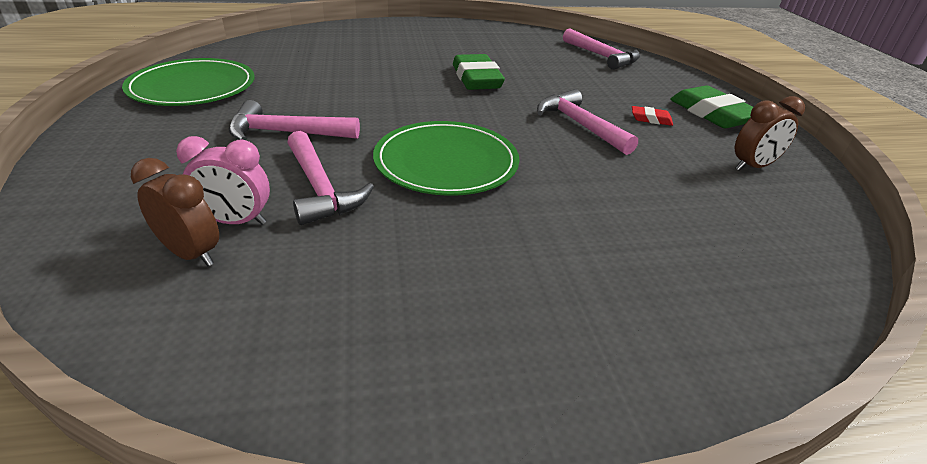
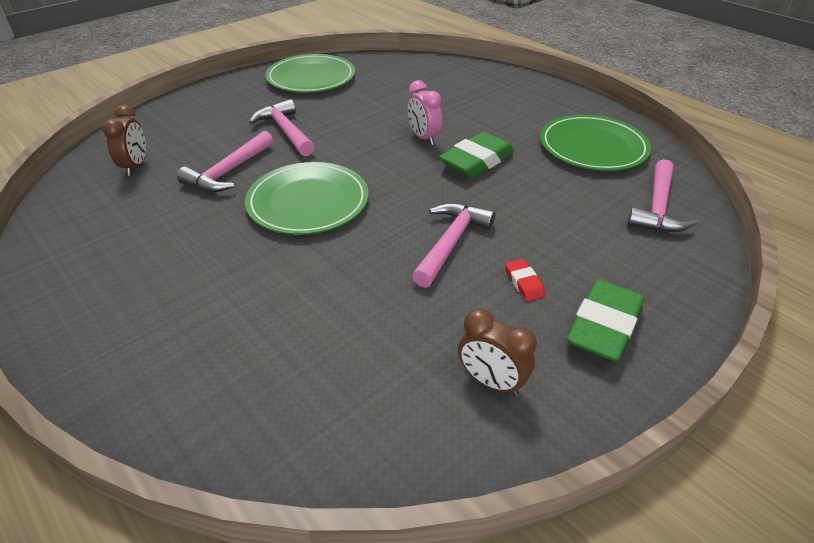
camera: 60 degrees right, 5 degrees up
(236, 221) = (173, 164): pink clock -> pink clock (423, 138)
(509, 43) = (593, 147): none -> green plate

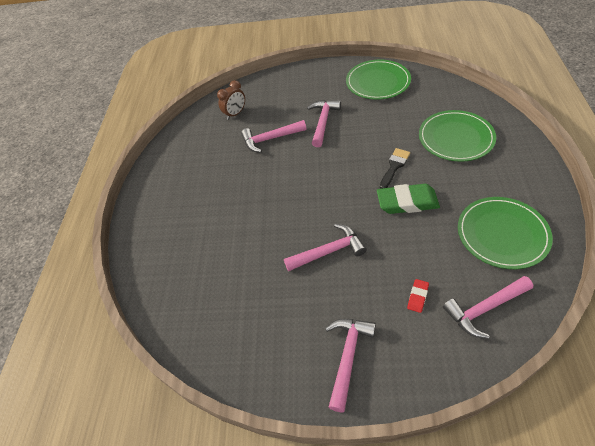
camera: 50 degrees right, 10 degrees up
(308, 202) = (287, 181): green plate -> green plate (456, 138)
(423, 138) = (394, 166): pink clock -> black brush
(491, 382) = (262, 341): brown clock -> none
(524, 283) = (337, 301): red eraser -> red eraser (417, 297)
(604, 326) = (348, 356): green eraser -> pink hammer

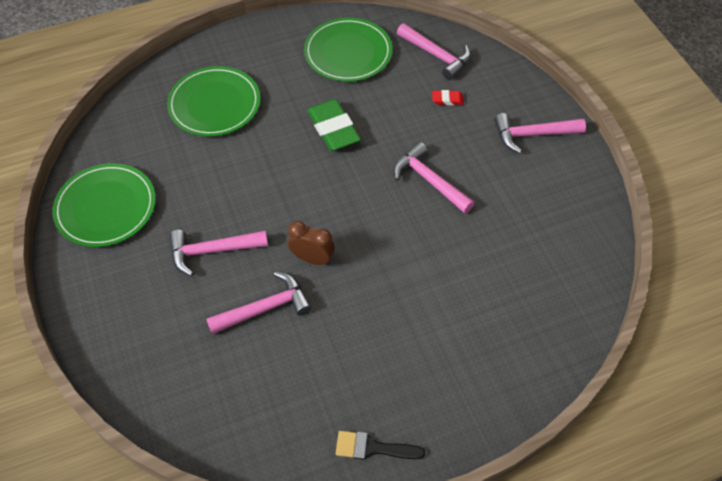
camera: 120 degrees left, 5 degrees up
(235, 114) = (216, 387): brown clock -> brown clock (312, 259)
(270, 139) = (265, 308): pink hammer -> pink hammer turned 75 degrees counterclockwise
(394, 166) = (280, 151): black brush -> black brush (372, 448)

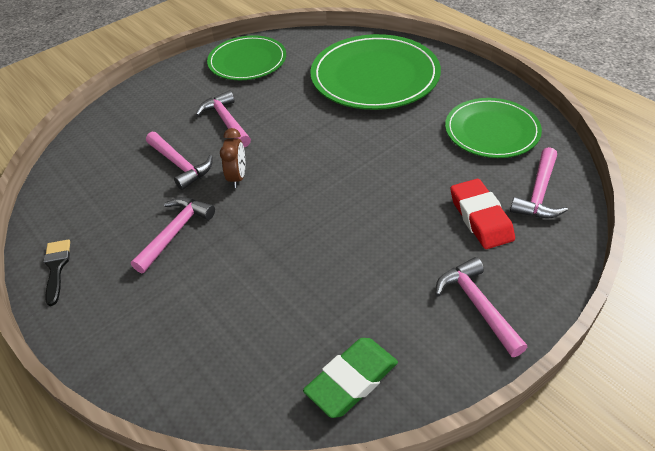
camera: 75 degrees right, 10 degrees down
(214, 104) = (375, 76): green plate -> green plate, size x1.55
(333, 129) = (389, 149): green eraser -> green eraser (352, 380)
(429, 180) = (362, 231): pink hammer -> pink hammer (175, 232)
(447, 100) = (480, 218): red eraser -> red eraser, size x2.12

